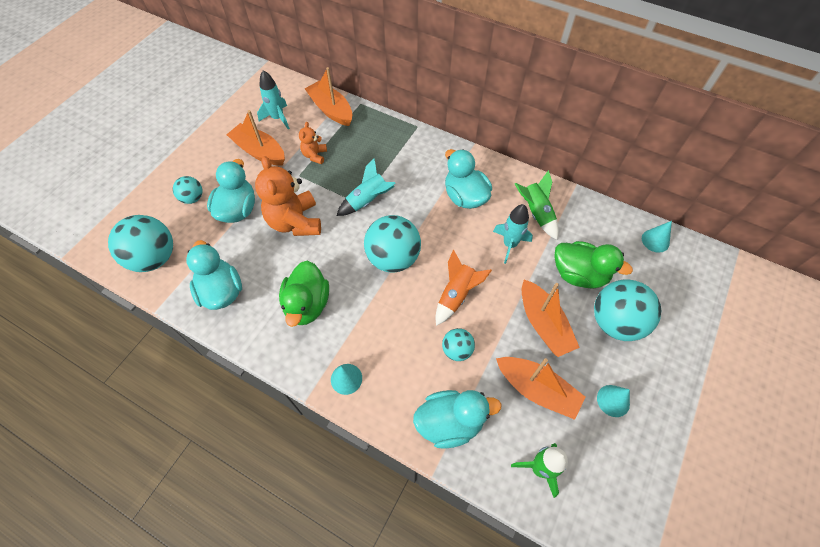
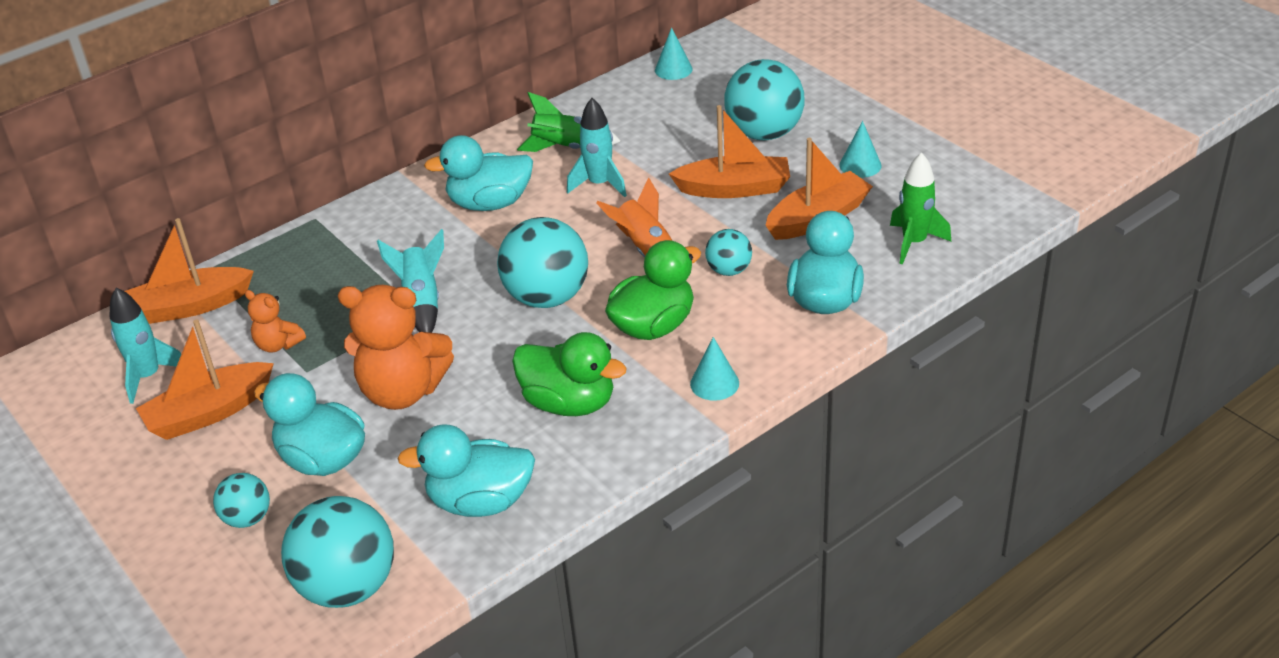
camera: 65 degrees left, 20 degrees down
(579, 274) = (682, 141): green duck -> green duck (653, 326)

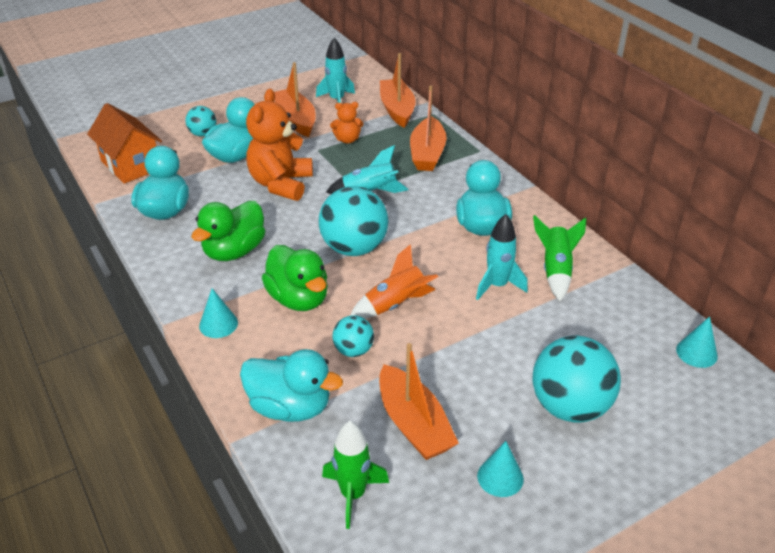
camera: 95 degrees right, 0 degrees up
(278, 344) = (347, 140): orange teddy bear -> orange teddy bear turned 135 degrees counterclockwise
(348, 587) = (130, 165): turquoise ball -> orange house
(734, 188) = (475, 370): orange boat -> orange boat (427, 153)

